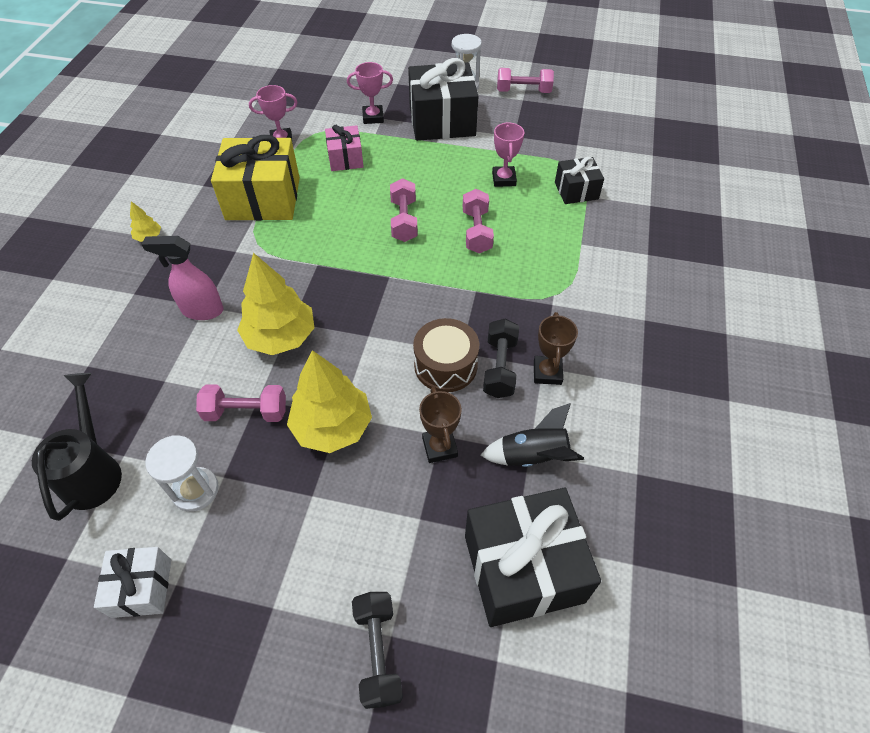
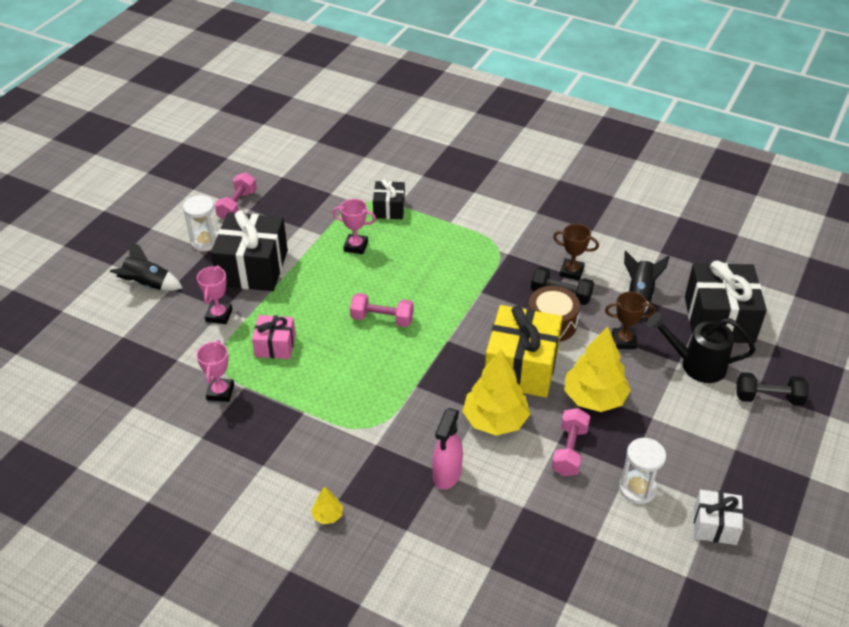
camera: 75 degrees left, 10 degrees down
(93, 472) = (609, 559): black watering can -> black watering can (697, 365)
(263, 198) = (308, 416): yellow gift -> yellow gift (521, 367)
(396, 71) = (148, 285): none -> black rocket
(476, 231) = (414, 277): pink dumbbell -> none

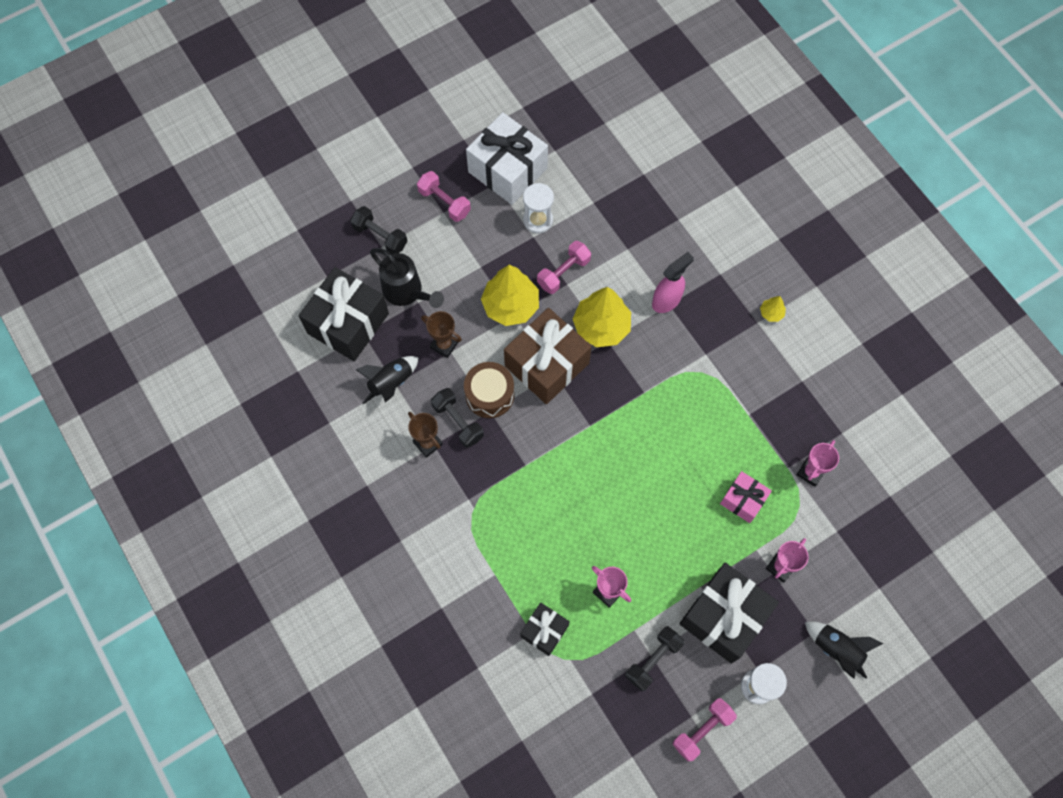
camera: 150 degrees left, 25 degrees up
(296, 225) = (653, 660): none -> black dumbbell
(382, 319) = (633, 480): pink dumbbell -> pink dumbbell (444, 202)
(521, 367) = (547, 364): yellow gift -> brown gift
(715, 525) = (507, 170): white gift -> white gift, size x1.85

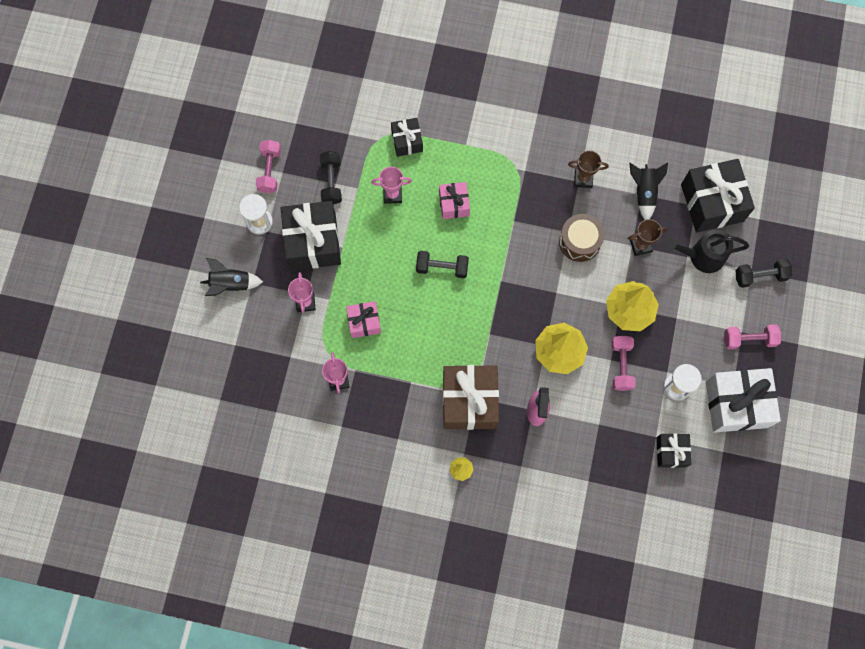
camera: 135 degrees right, 5 degrees up
(458, 422) = (580, 208): black dumbbell -> black dumbbell (442, 267)
(547, 364) = (566, 294): brown gift -> brown gift (469, 401)
(562, 529) = (454, 204): none -> pink gift
(594, 183) = (671, 452): none -> black gift

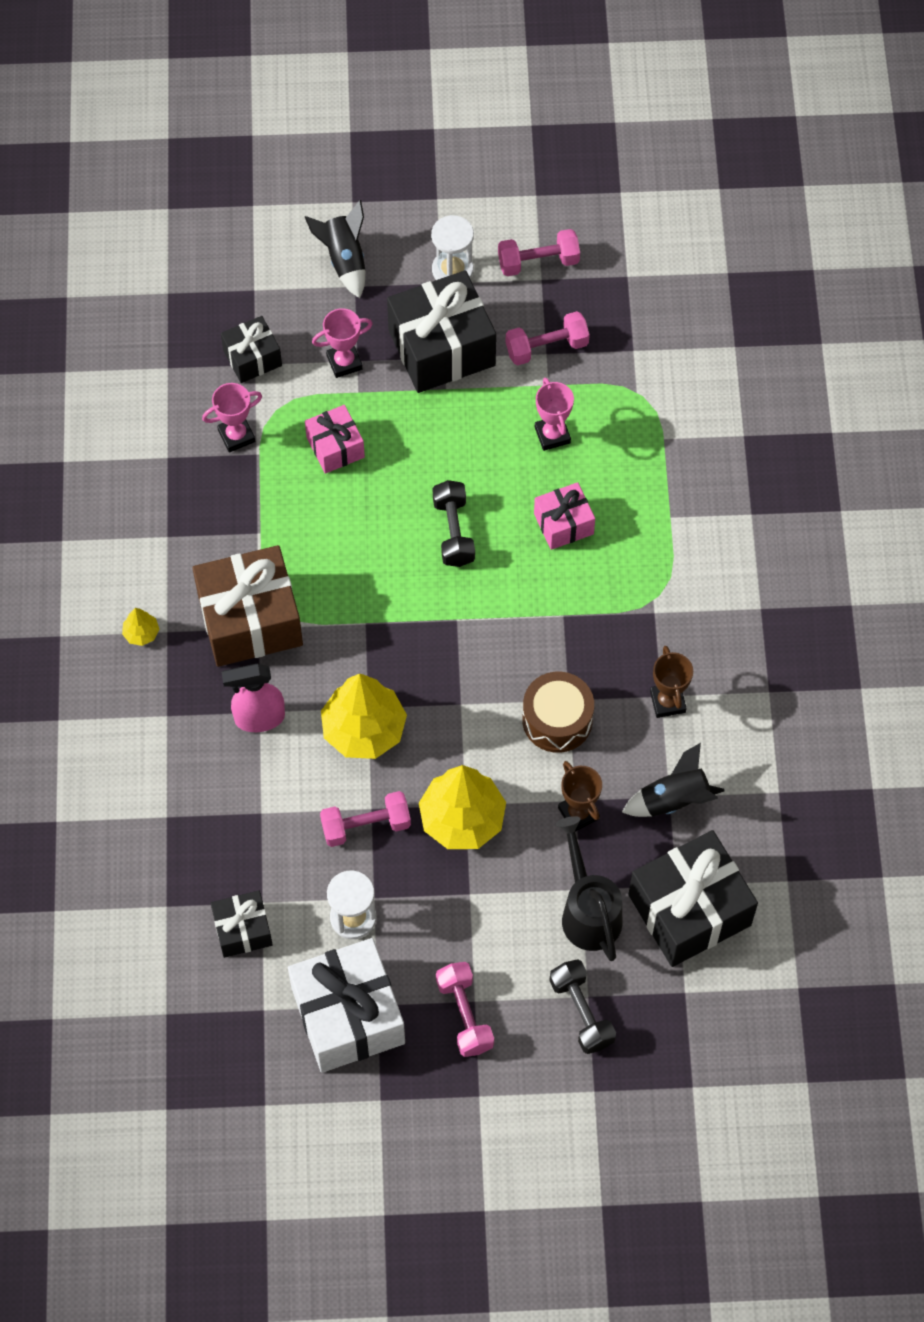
camera: 75 degrees right, 10 degrees down
(331, 182) = (546, 347): black dumbbell -> pink dumbbell
(407, 141) = (648, 433): black gift -> black gift (252, 358)

